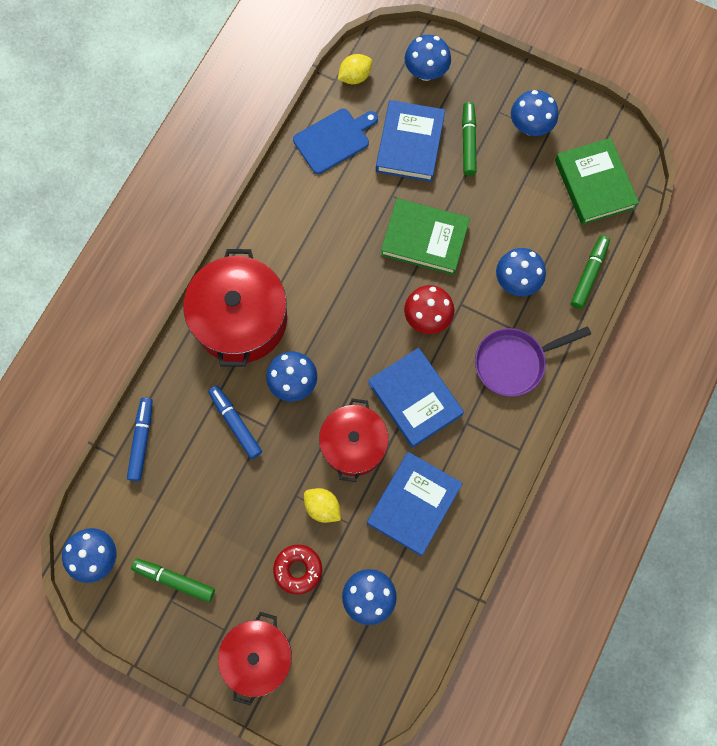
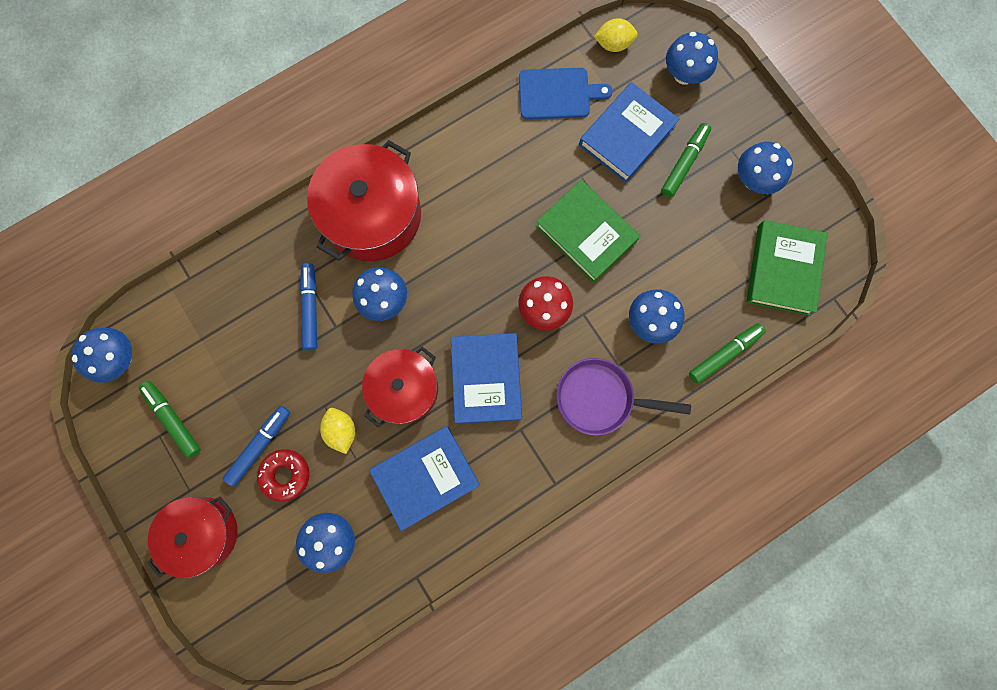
camera: 30 degrees right, 5 degrees up
(142, 440) = (220, 277): blue marker -> blue marker (260, 445)

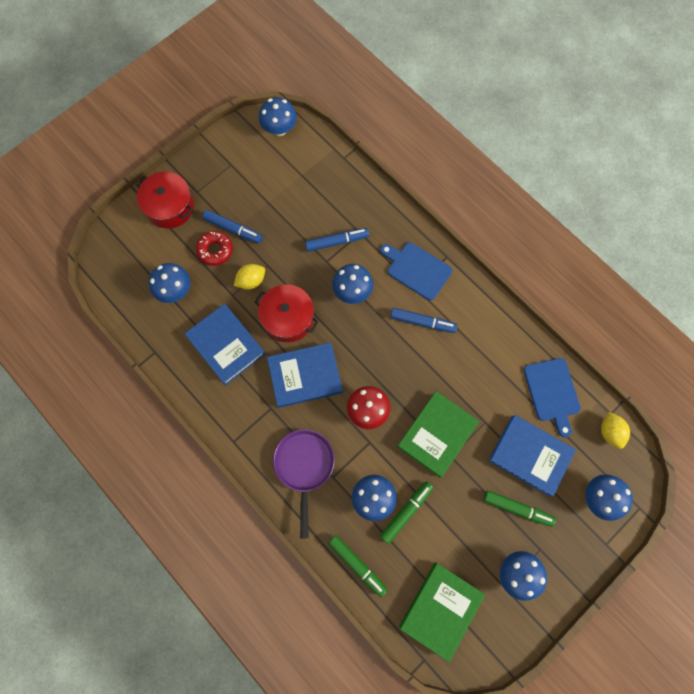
camera: 80 degrees right, 5 degrees down
(173, 419) = (243, 171): green marker -> green marker (406, 512)
(372, 215) = (417, 270): red pot -> blue cutting board
(443, 222) = (422, 322): none -> blue marker
(783, 270) = (440, 609): green book -> green book turned 60 degrees counterclockwise

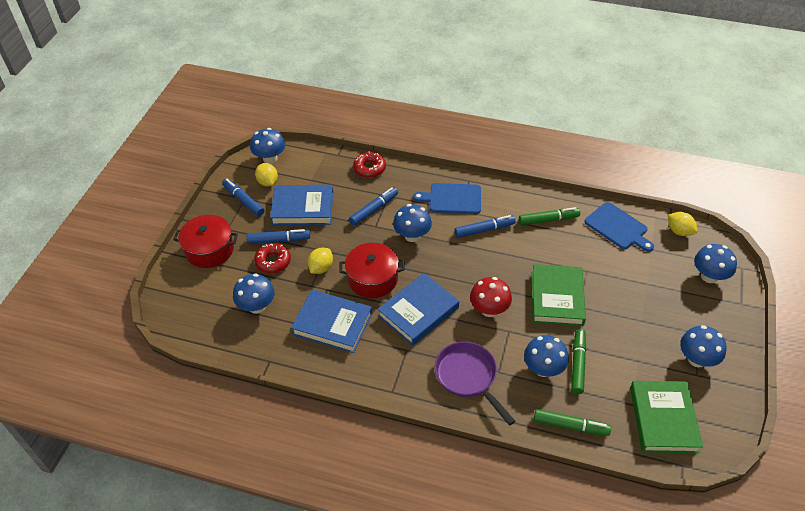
camera: 30 degrees left, 25 degrees down
(228, 167) = (243, 200): none -> blue marker
(261, 157) = (268, 182): none -> yellow lemon
(363, 191) = (369, 168): none -> red donut
(517, 508) = (659, 315): green marker -> green marker (548, 220)
(530, 455) = (637, 275): blue book -> blue book (303, 208)

